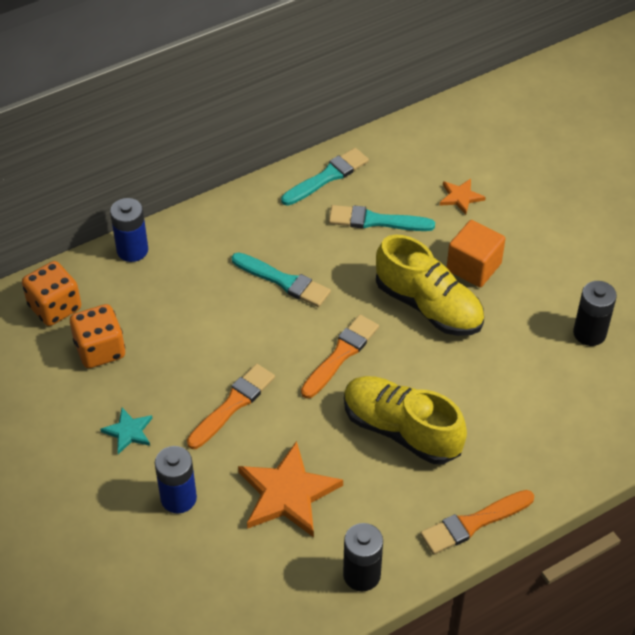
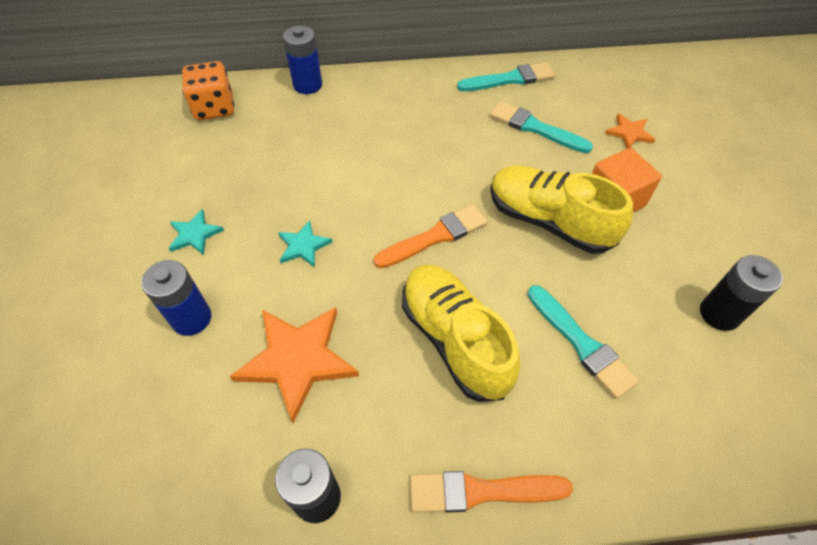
camera: 25 degrees right, 5 degrees up
(100, 350) = (224, 154): orange dice -> none
(233, 405) = (303, 246): orange brush -> turquoise star
(283, 281) = (420, 151): turquoise brush -> turquoise brush (581, 343)
(428, 306) = (549, 221): yellow shoe -> yellow shoe turned 150 degrees clockwise

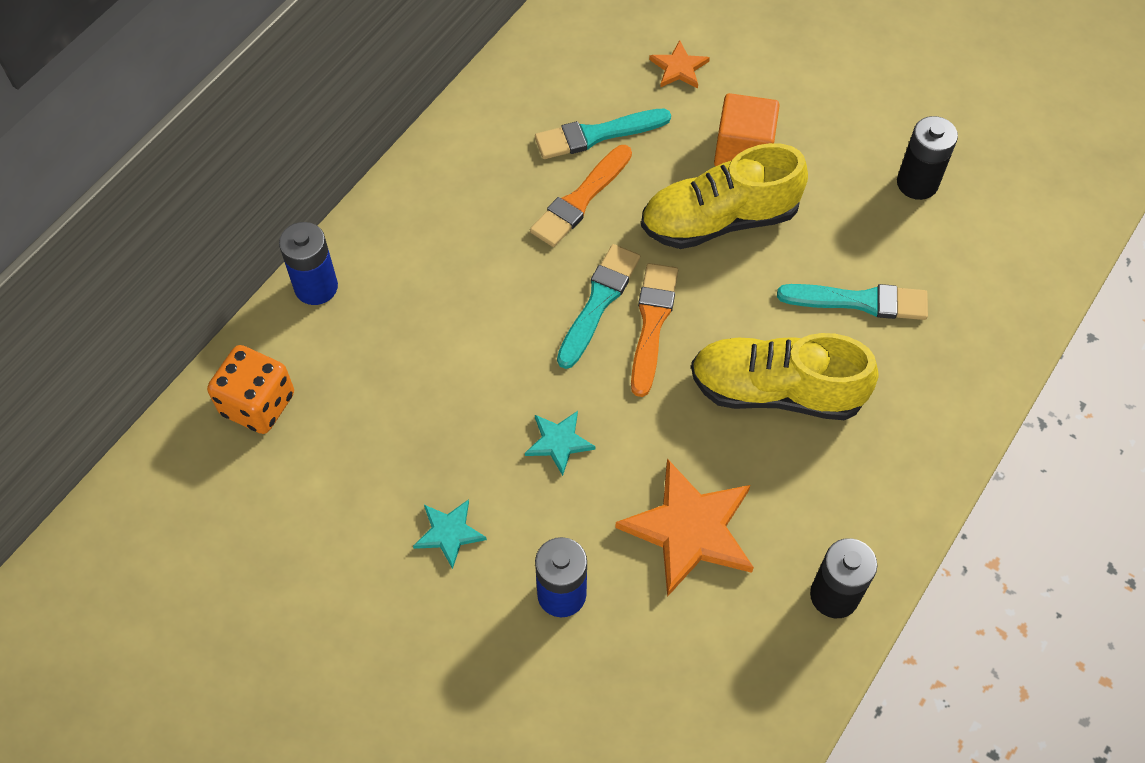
camera: 50 degrees left, 5 degrees up
(481, 491) = (922, 472): orange brush -> orange brush (580, 199)
(509, 79) = (506, 99): turquoise brush -> turquoise brush (598, 302)

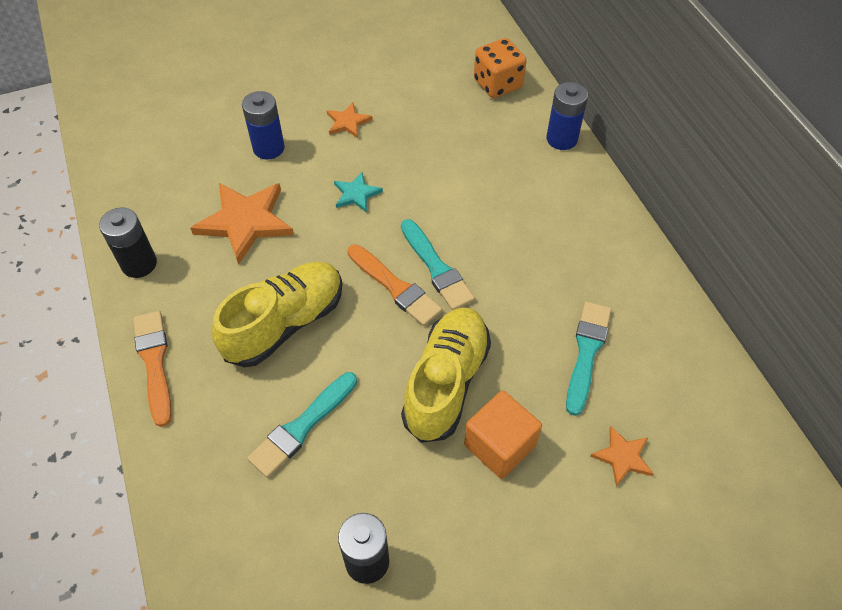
camera: 125 degrees right, 5 degrees down
(449, 533) = (348, 122): turquoise star -> orange star
(580, 199) = (531, 306): orange brush -> orange brush (154, 362)

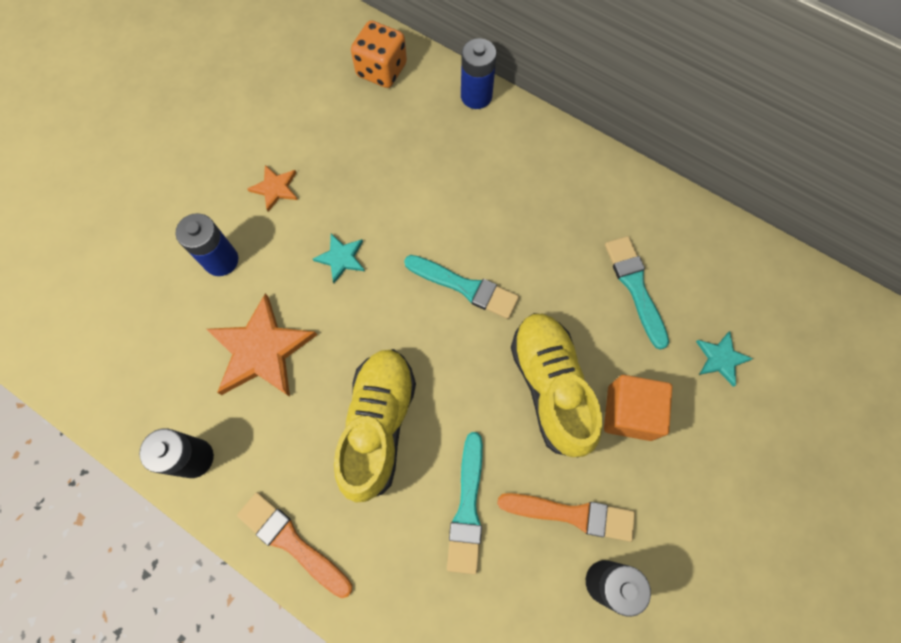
camera: 35 degrees left, 15 degrees up
(395, 287) = (444, 328): orange brush -> orange brush (572, 514)
(622, 457) = (721, 359): orange star -> turquoise star

